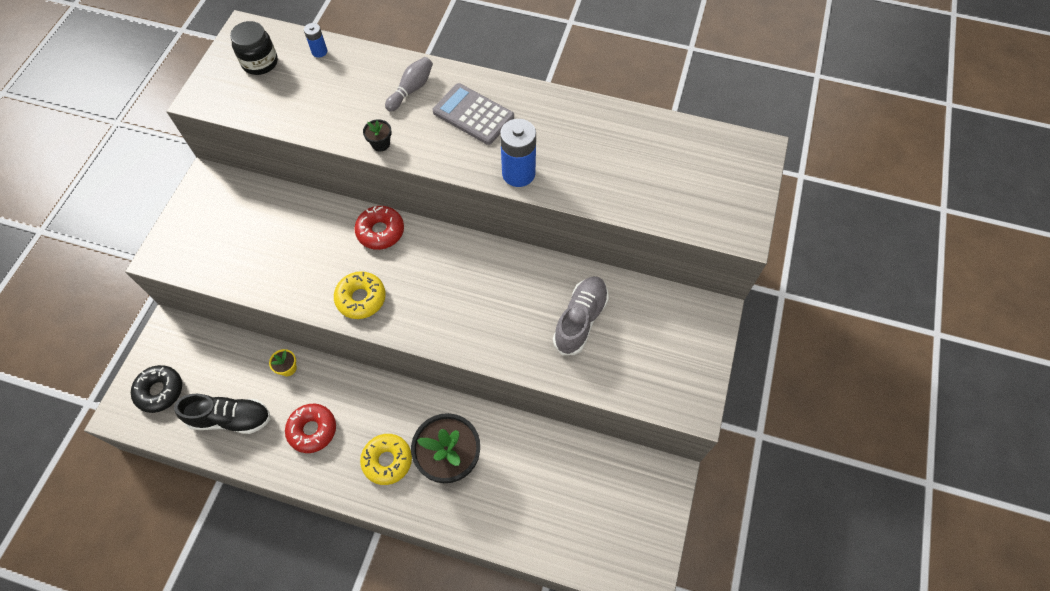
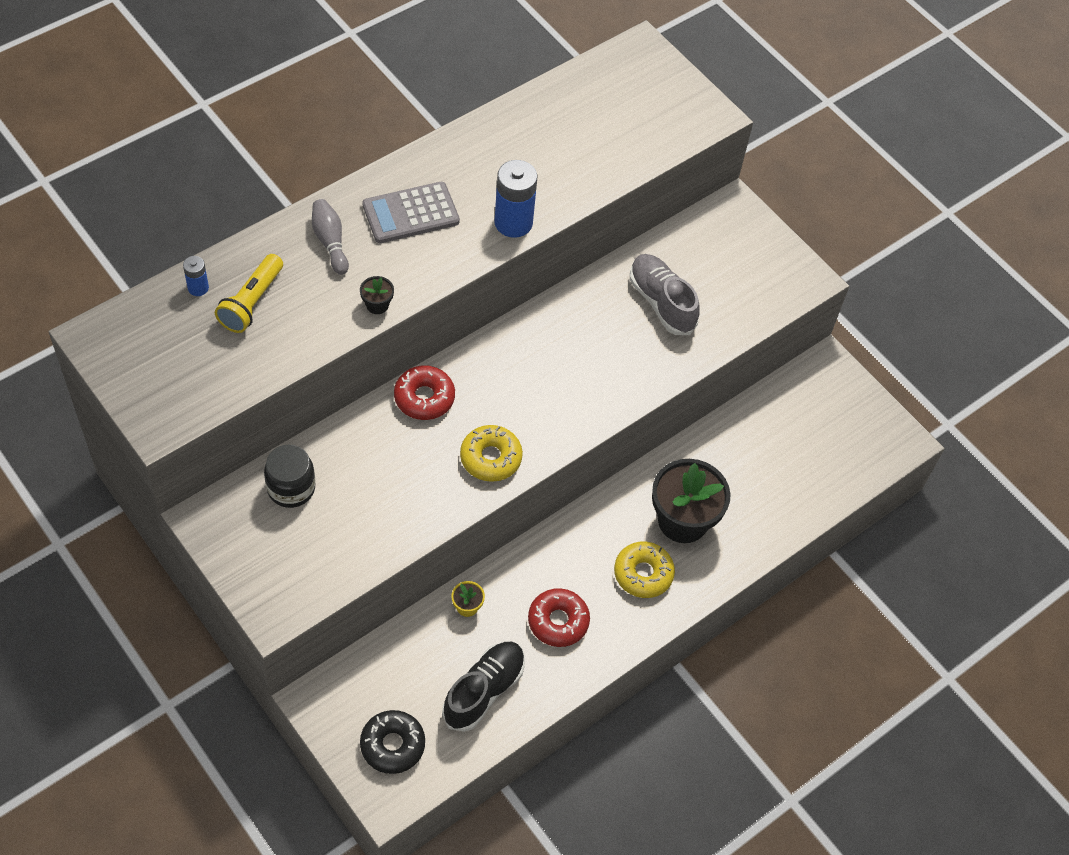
camera: 60 degrees left, 5 degrees down
(260, 62) = (160, 347): black jar -> black jar (291, 488)
(329, 82) = (251, 302): none -> yellow flashlight

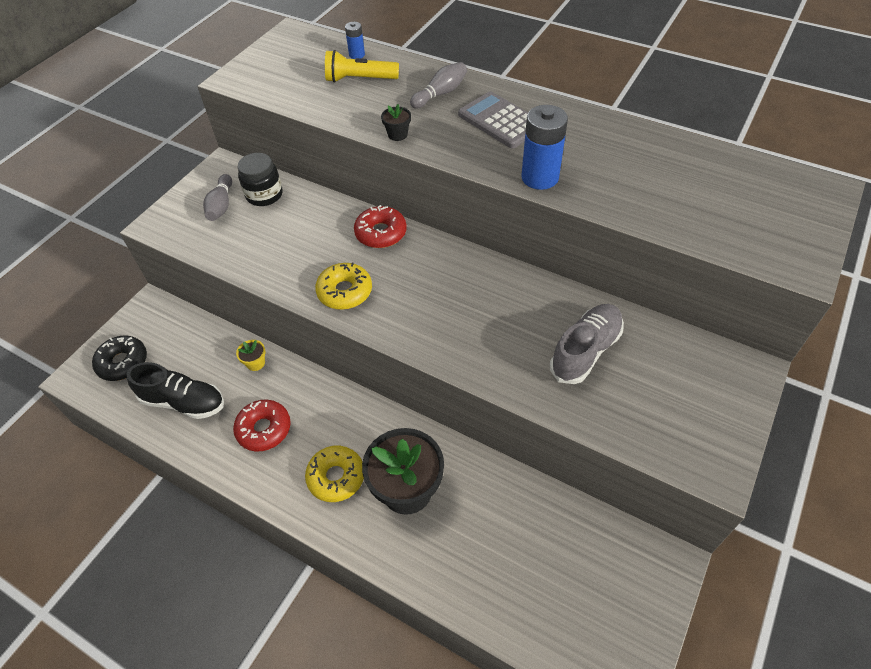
camera: 75 degrees right, 5 degrees down
(282, 537) = (221, 205): none -> grey bowling pin

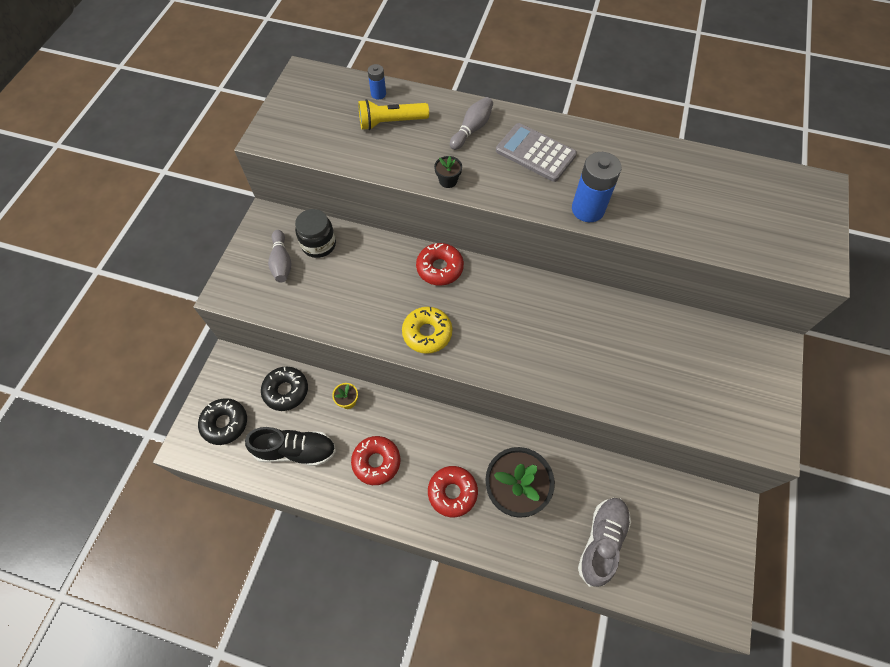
camera: 15 degrees left, 10 degrees up
(196, 342) = (286, 391): none -> black donut
(336, 477) = (452, 492): yellow donut -> red donut
(585, 351) = (645, 354): grey shoe -> grey shoe (602, 542)

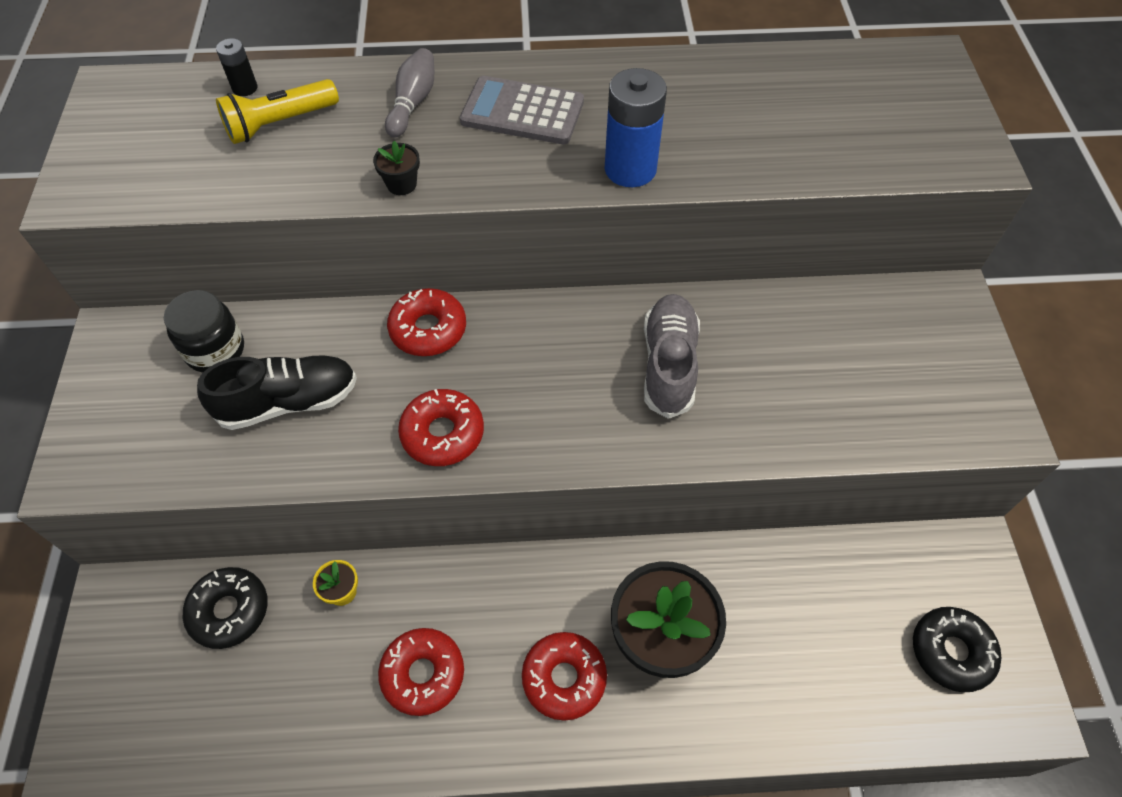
camera: 20 degrees left, 5 degrees down
(225, 423) = (135, 704): black donut -> black donut (951, 652)
(282, 262) = (159, 396): grey bowling pin -> none
(296, 450) = (278, 705): black shoe -> black shoe (289, 402)
(378, 94) = (245, 88): blue battery -> black battery
(427, 333) = (442, 433): yellow donut -> red donut
(602, 542) = (818, 669): grey shoe -> grey shoe (668, 364)

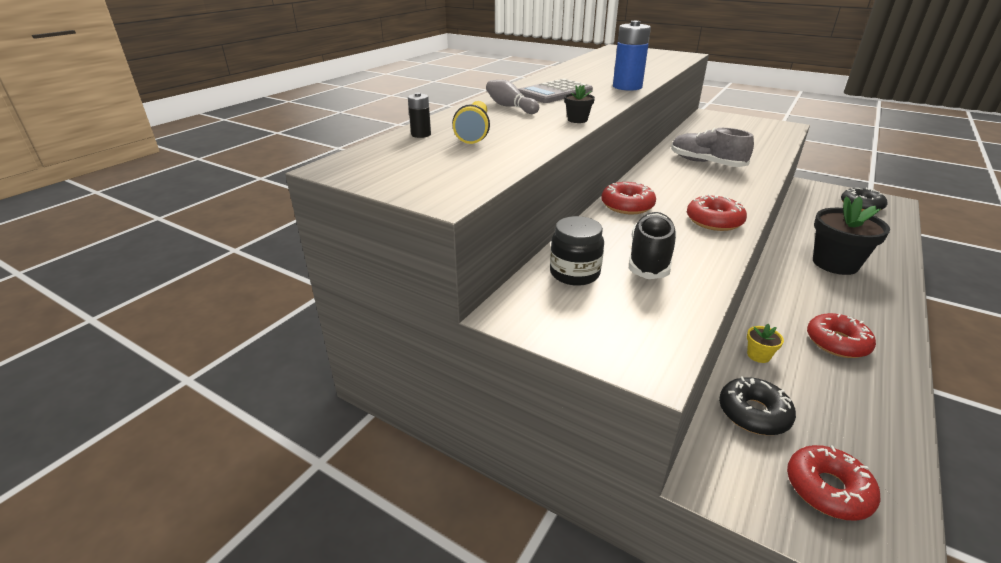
camera: 55 degrees left, 25 degrees down
(564, 678) = (852, 297): red donut -> red donut (827, 489)

